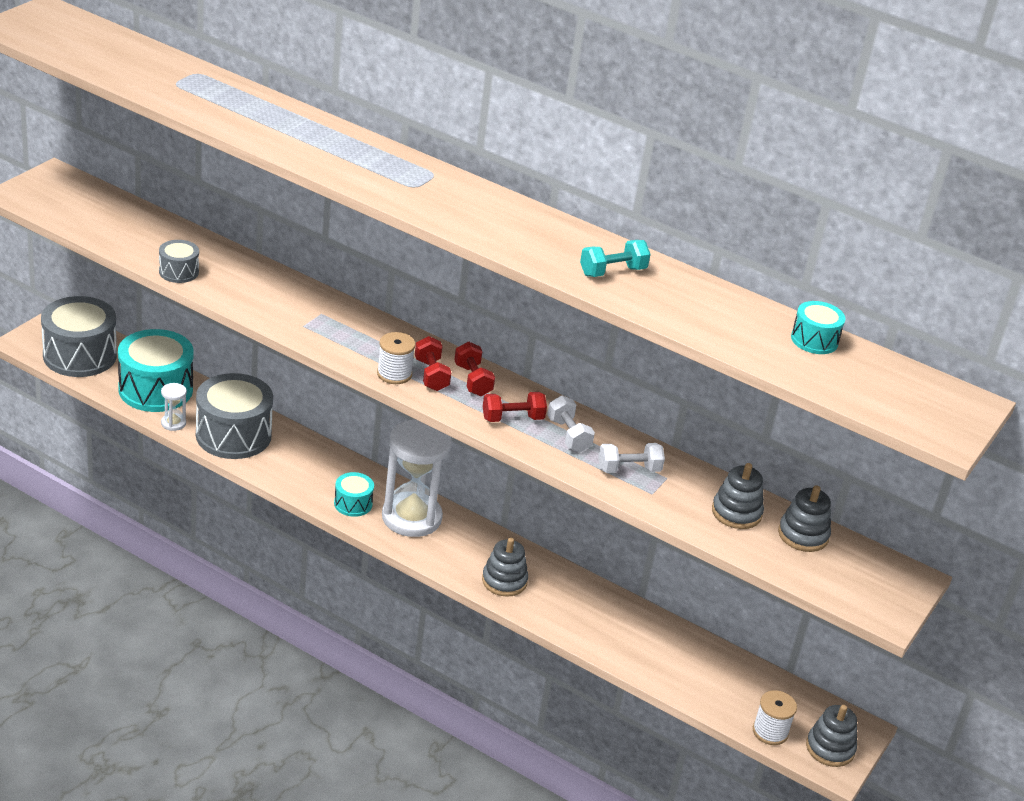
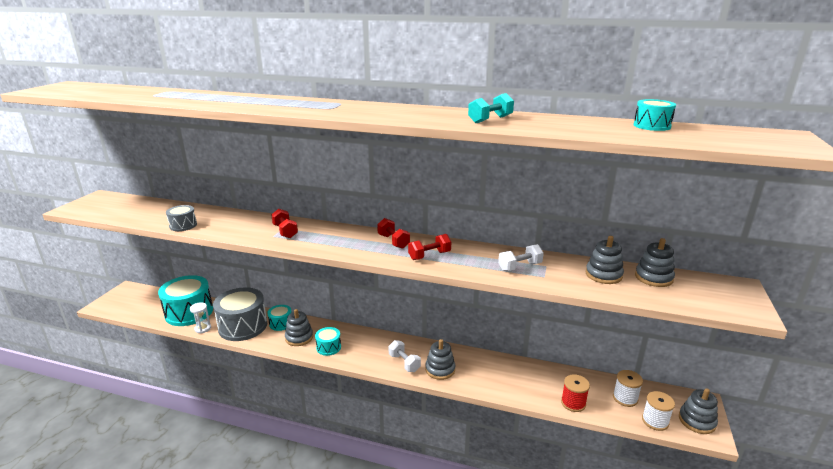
camera: 10 degrees left, 10 degrees down
(80, 355) = (138, 305): grey drum -> none
(291, 446) = (281, 323): none -> turquoise drum
(313, 476) = (299, 337): none -> grey stacking toy
(394, 374) = (341, 248): white spool -> white spool (625, 398)
(411, 517) = (367, 346): white hourglass -> none
(431, 375) = (366, 244): red dumbbell -> red dumbbell (285, 231)
(568, 435) = (470, 257): white dumbbell -> white dumbbell (404, 363)
(670, 678) = (573, 403): none -> red spool

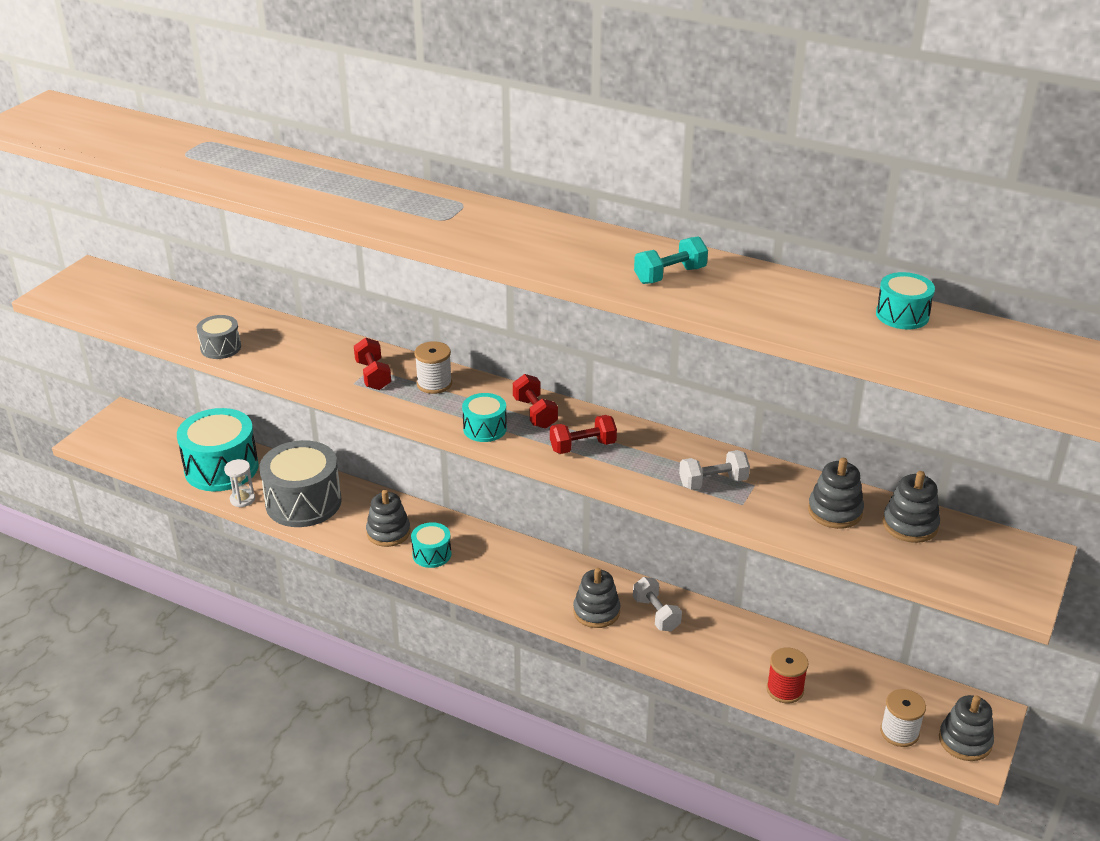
camera: 10 degrees right, 10 degrees up
(281, 323) = (362, 504): turquoise drum -> turquoise drum (485, 428)
(404, 363) = (543, 594): white dumbbell -> white dumbbell (656, 614)
(625, 398) = (870, 693): white spool -> white spool (434, 384)

